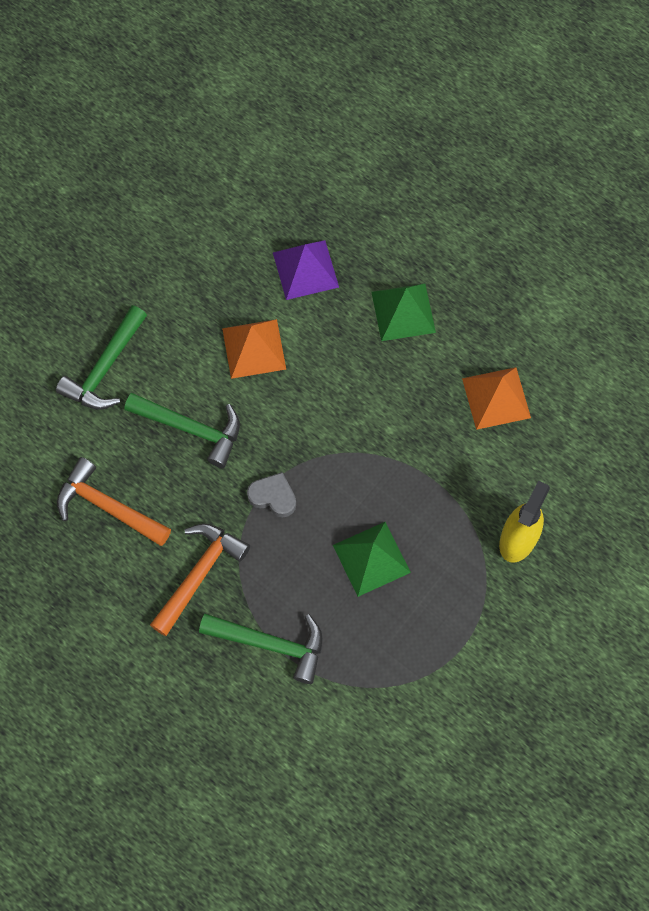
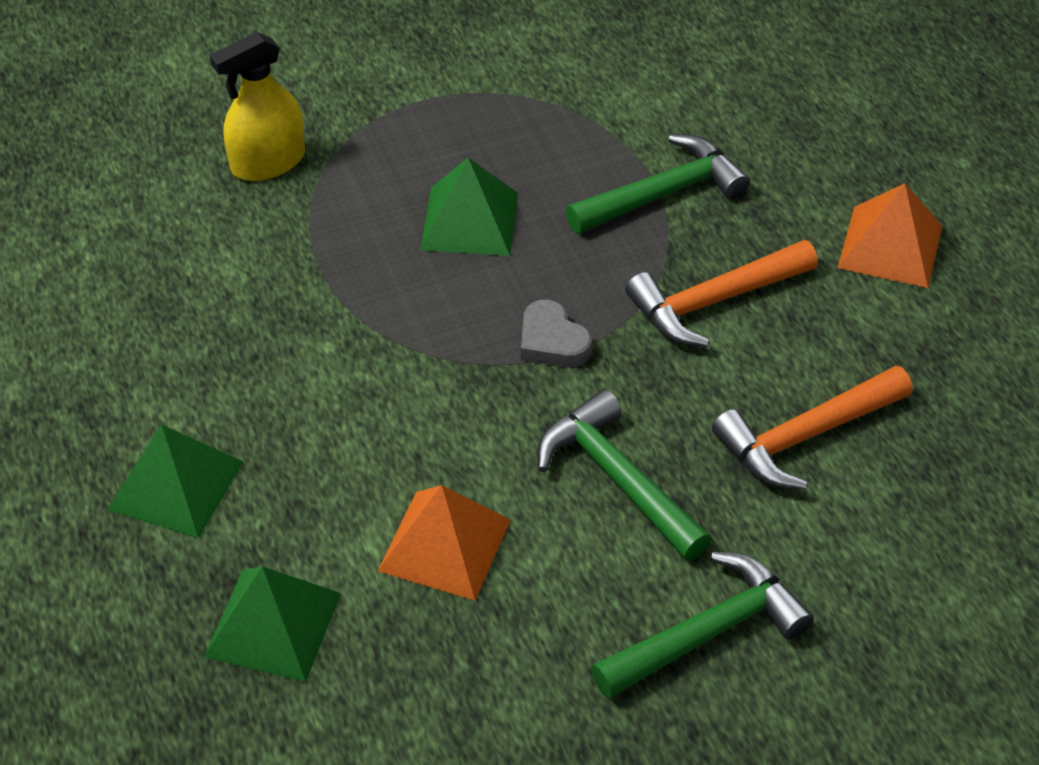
camera: 150 degrees left, 20 degrees down
(107, 506) = (805, 436): orange hammer -> orange hammer turned 90 degrees clockwise
(271, 644) = (663, 193): green hammer -> green hammer turned 105 degrees clockwise
(305, 270) = (273, 624): purple pyramid -> green pyramid
(496, 398) = (149, 315): orange pyramid -> orange pyramid (890, 246)

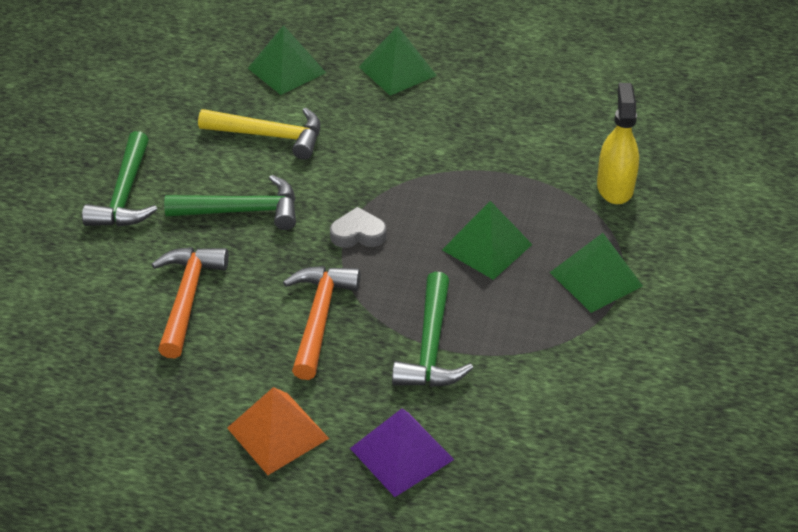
camera: 125 degrees right, 5 degrees down
(442, 118) = (596, 279): none -> green pyramid
(445, 545) = (270, 136): orange pyramid -> yellow hammer
(814, 149) = (401, 454): none -> purple pyramid

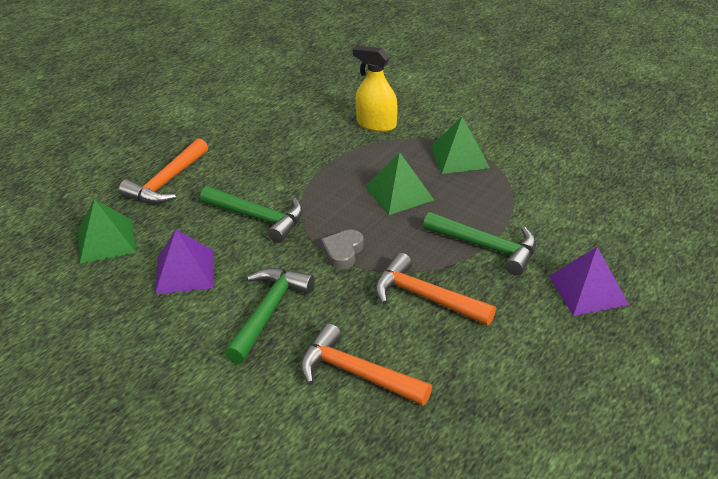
camera: 65 degrees left, 5 degrees down
(125, 195) = (186, 388): green hammer -> green hammer (258, 218)
(270, 136) = (184, 271): yellow hammer -> purple pyramid
(277, 433) = (542, 353): orange pyramid -> none
(397, 71) = (166, 182): green pyramid -> orange hammer

